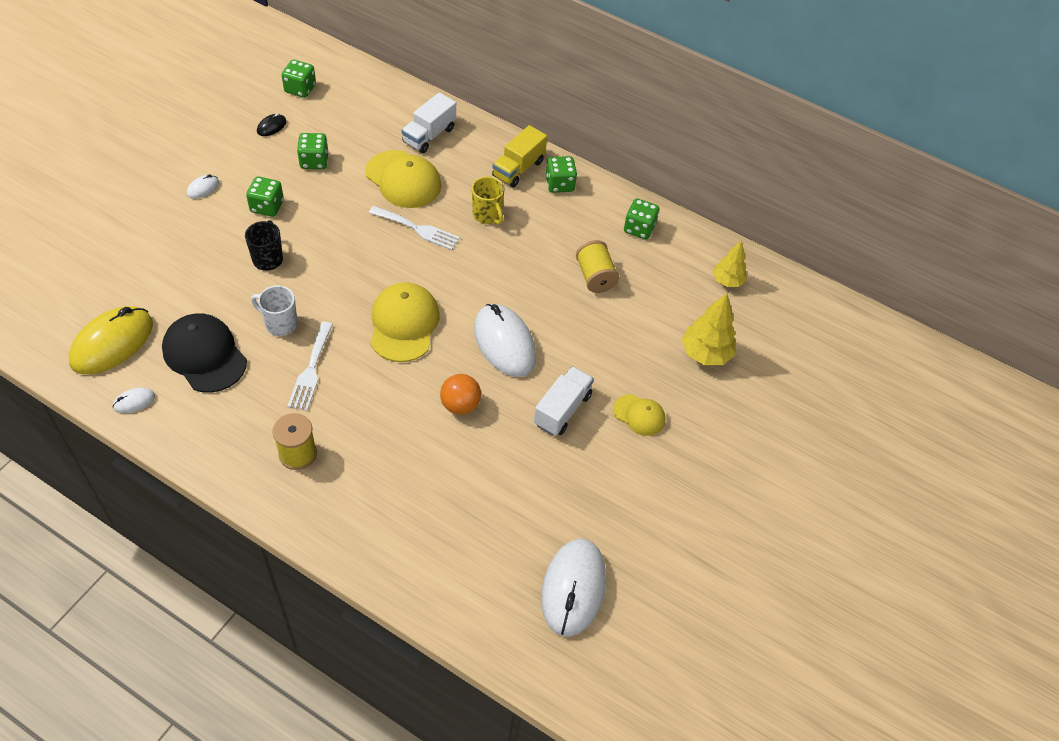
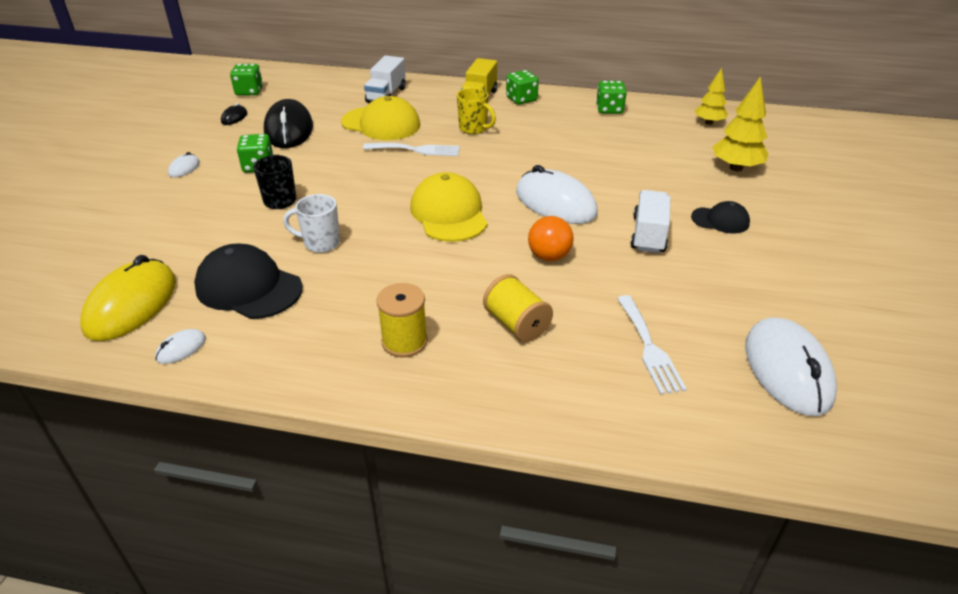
camera: 15 degrees left, 15 degrees down
(311, 370) = (375, 270): white fork -> white fork (649, 348)
(314, 161) = (289, 130): green dice -> black mouse
(595, 277) = (599, 144): yellow spool -> yellow spool (516, 324)
(639, 415) = (720, 220): yellow cap -> black cap

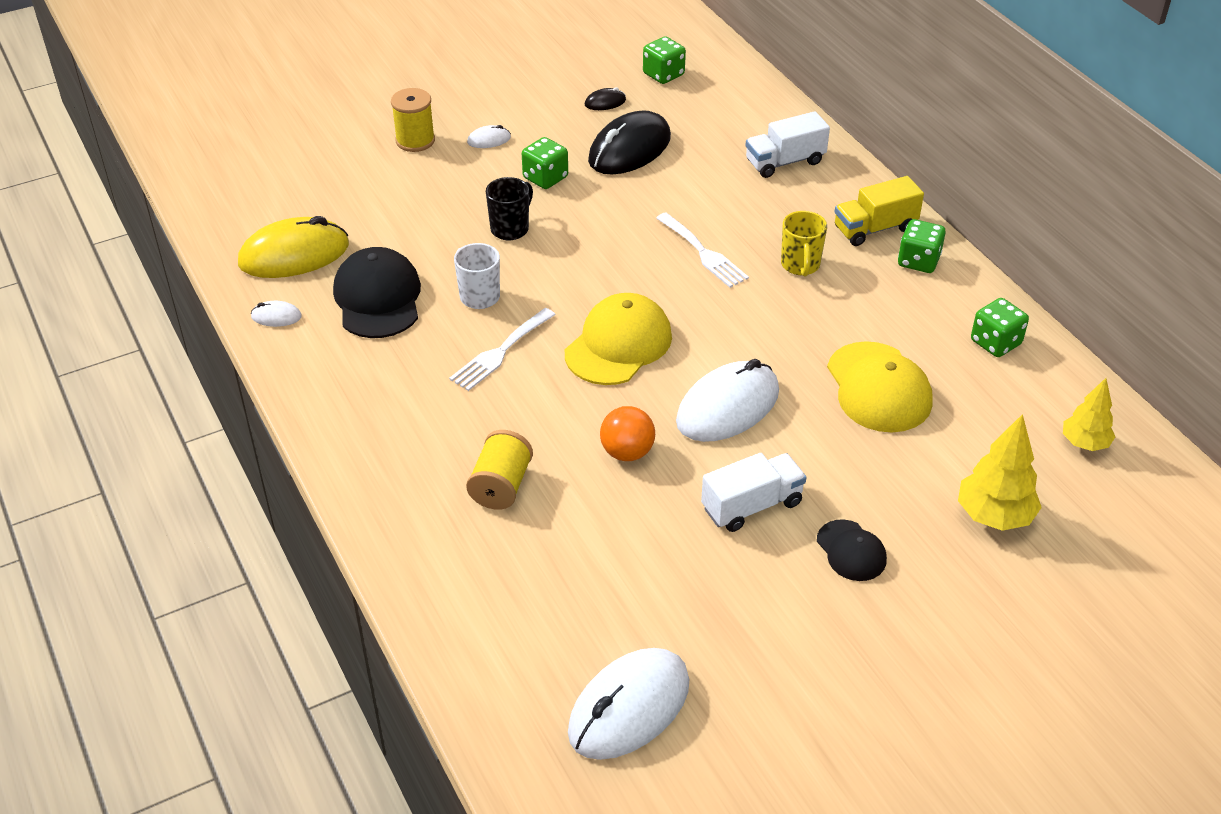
camera: 50 degrees right, 5 degrees up
(381, 124) = (721, 198): yellow cap -> yellow cap (878, 388)
(404, 341) = (407, 431): yellow spool -> yellow spool (415, 140)
(555, 203) = (728, 407): white mouse -> white mouse turned 45 degrees clockwise
(649, 348) = (560, 592): white fork -> white fork (500, 352)

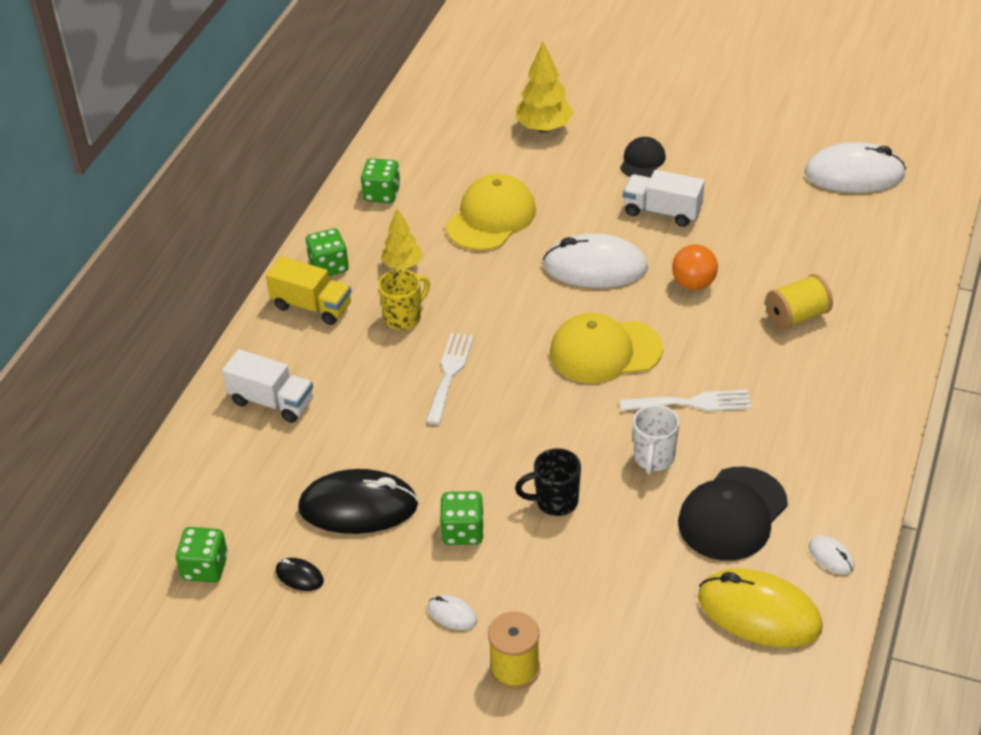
camera: 130 degrees left, 0 degrees up
(1084, 443) = (437, 124): yellow tree -> yellow tree (402, 265)

